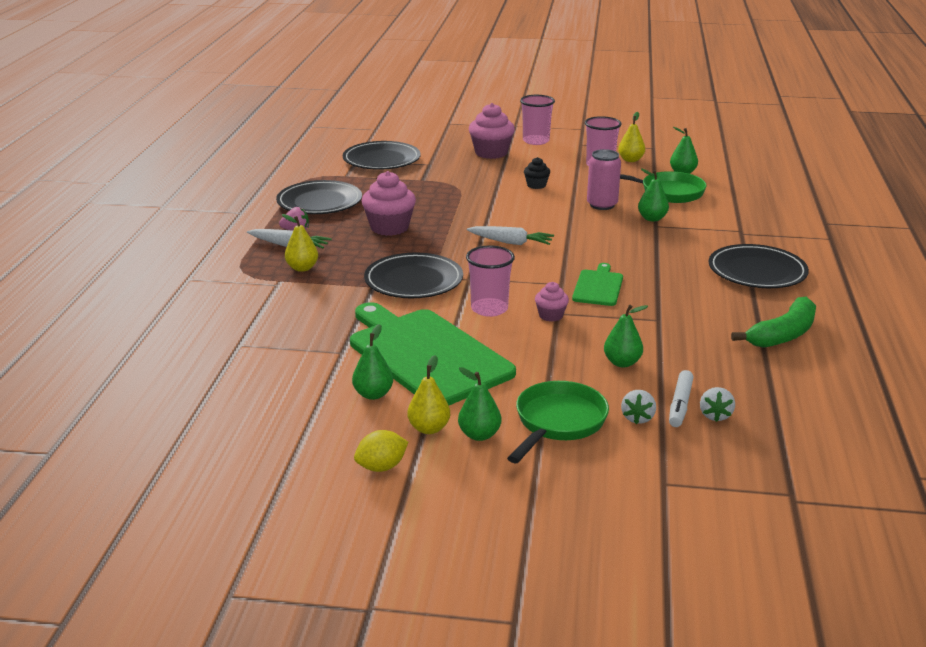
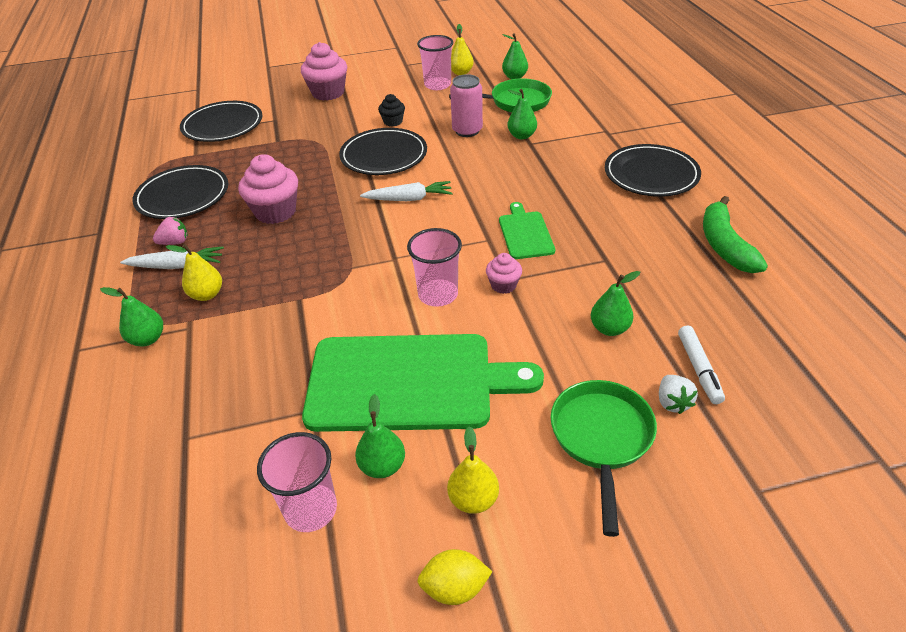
camera: 20 degrees left, 15 degrees up
(381, 467) = (455, 588): yellow lemon -> yellow lemon turned 45 degrees clockwise
(413, 281) = (338, 278): black plate -> black plate (384, 155)
(426, 354) = (408, 382): green cutting board -> green cutting board turned 150 degrees clockwise
(479, 435) = (533, 489): green pear -> green pear (148, 339)
(536, 141) = (362, 70): pink cup -> pink cup (311, 509)
(715, 415) = (739, 372): white strawberry -> none
(783, 334) = (724, 245): green banana -> green banana turned 150 degrees clockwise

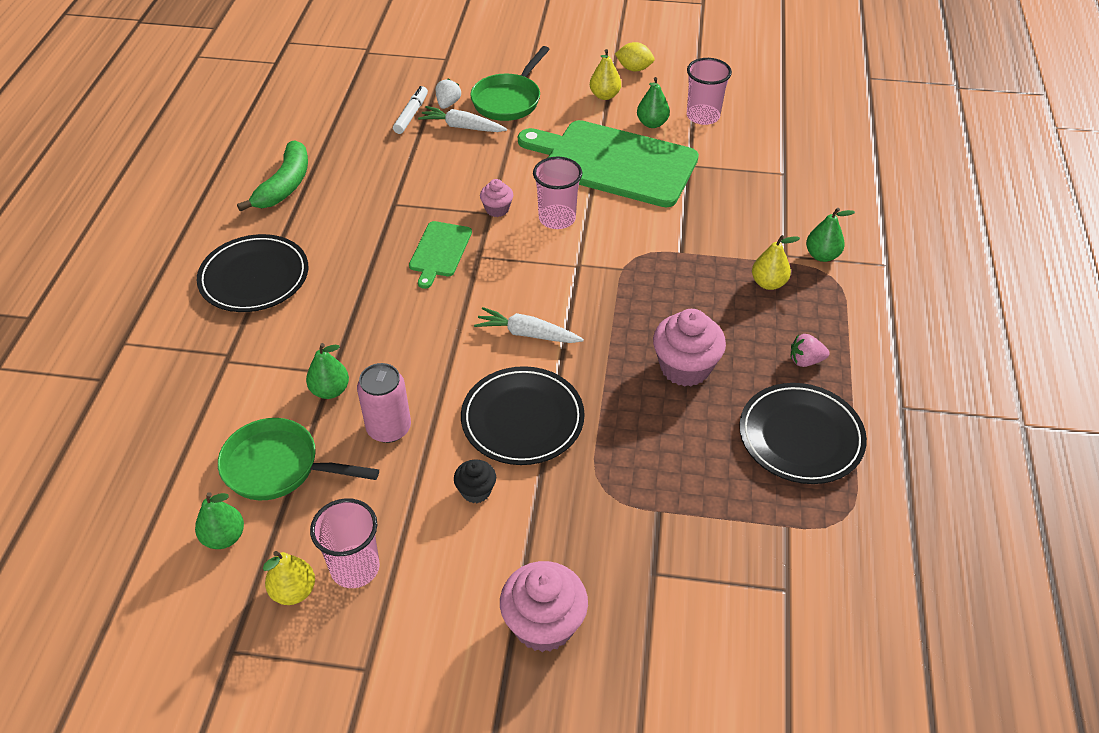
camera: 160 degrees left, 5 degrees up
(177, 266) = (800, 327): white carrot -> white carrot (462, 127)
(223, 125) = (741, 592): black plate -> none
(609, 328) = (444, 154): green pear -> none

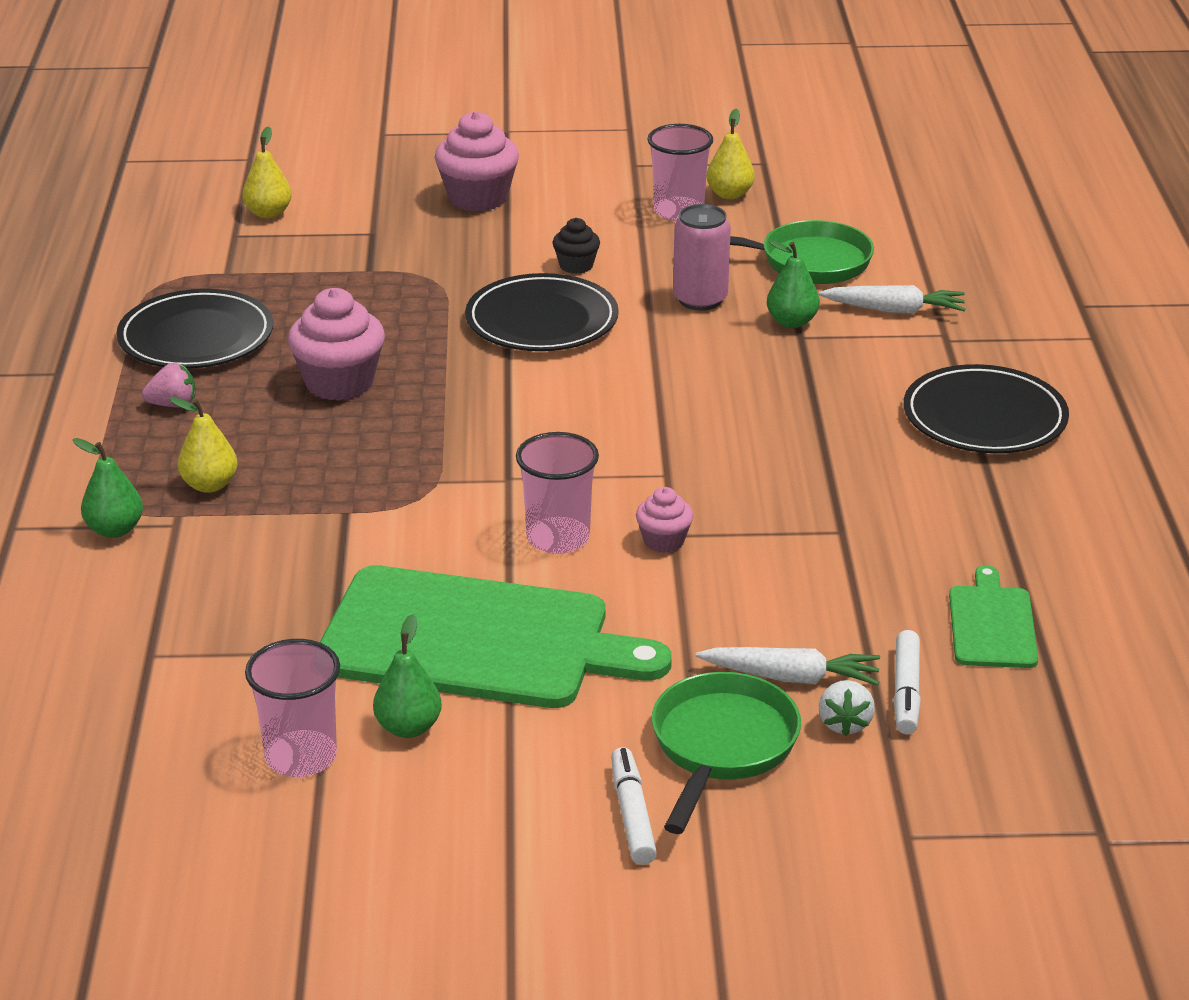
camera: 170 degrees right, 15 degrees down
(224, 537) = (825, 216): green pear -> none
(285, 185) = (1045, 540): green banana -> none
(439, 251) = (730, 474): green cutting board -> green cutting board (992, 624)
(527, 334) = (561, 395): white carrot -> white carrot (894, 310)
(558, 78) = (632, 815): none -> white marker
(604, 95) = (517, 781): yellow pear -> yellow pear (268, 213)
(634, 69) = (460, 861): yellow lemon -> none

